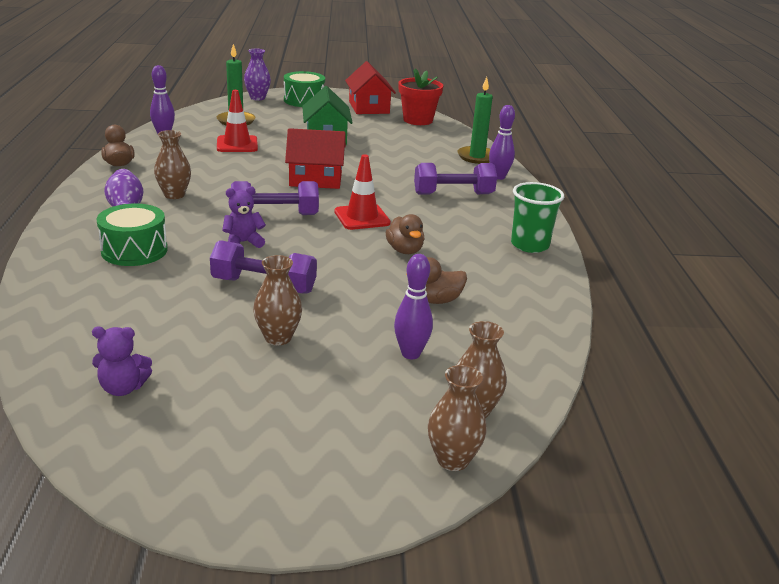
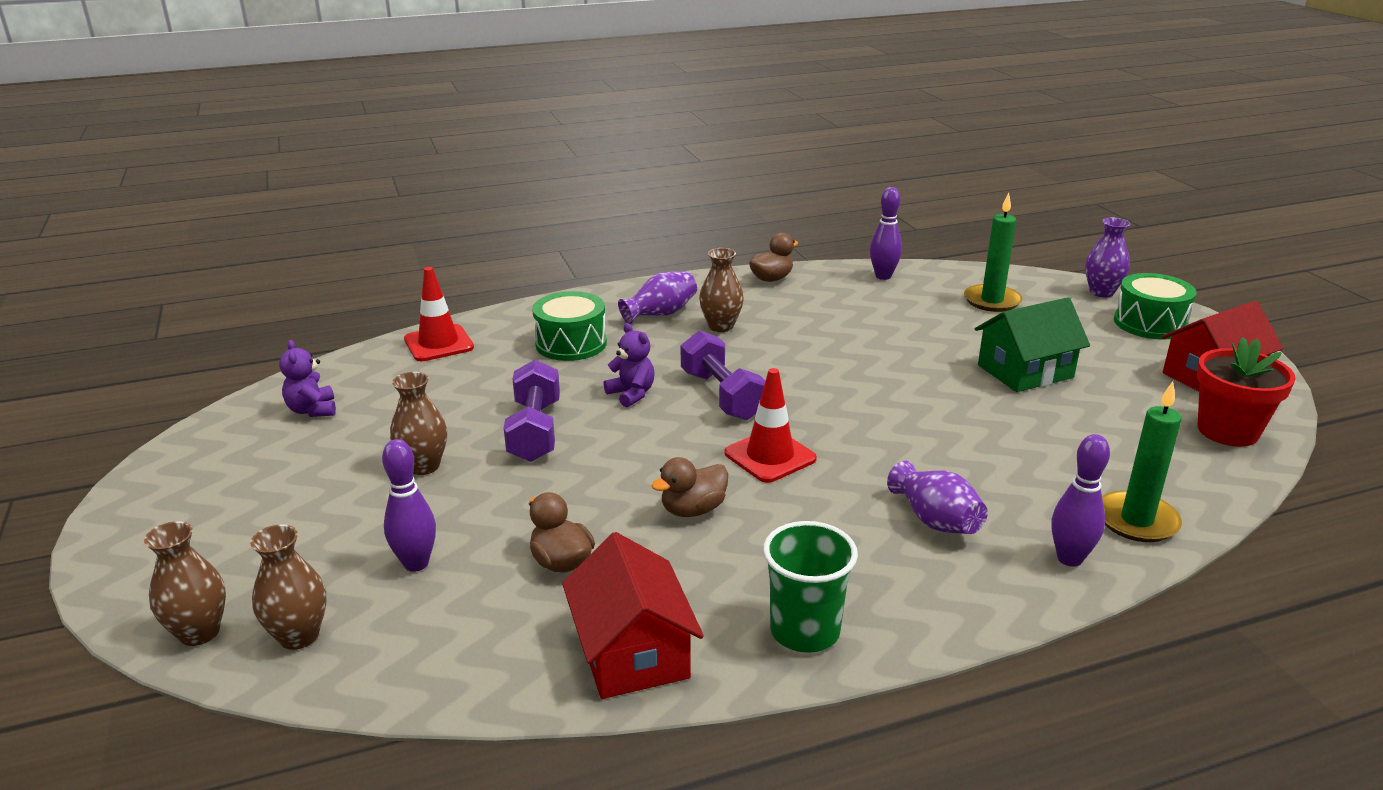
camera: 75 degrees right, 0 degrees up
(237, 144) = (912, 321): red traffic cone -> red traffic cone (439, 343)
(315, 179) = (861, 397): red house -> red house (632, 652)
(453, 194) = (935, 521): purple dumbbell -> purple vase

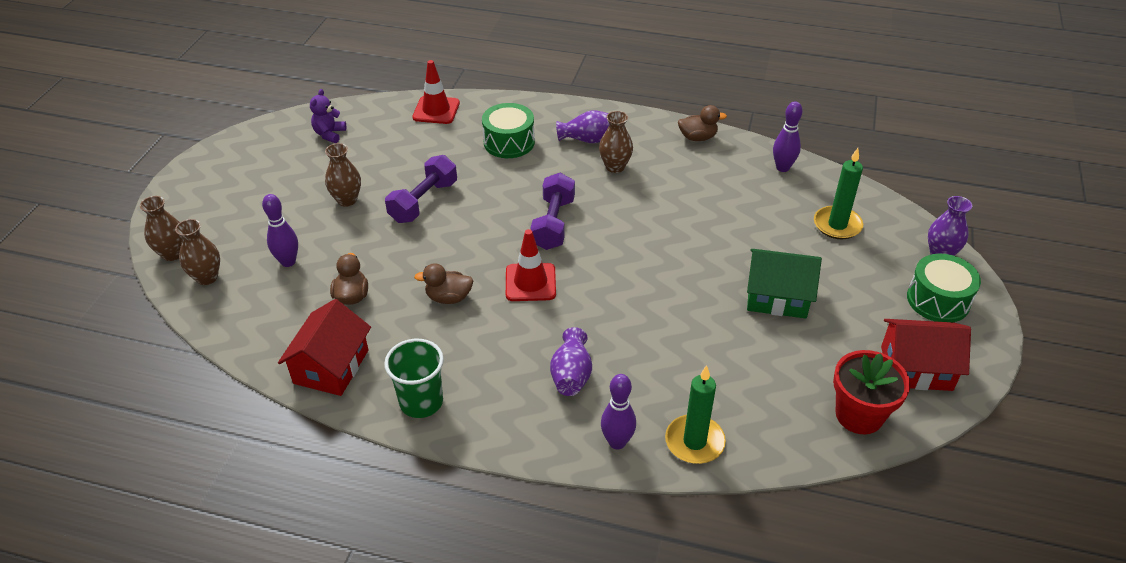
camera: 35 degrees right, 15 degrees up
(631, 394) = (502, 198): purple teddy bear -> none

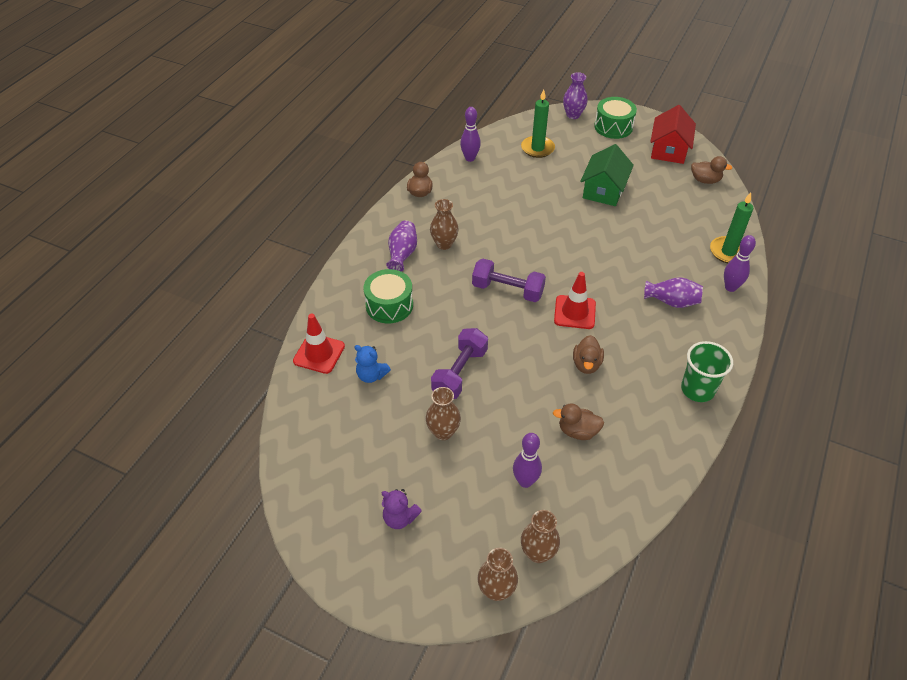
camera: 80 degrees left, 5 degrees up
(329, 134) = (328, 445): purple teddy bear -> purple teddy bear (400, 518)
(331, 366) = (660, 448): red house -> none
(413, 145) = (371, 375): none -> blue teddy bear
(424, 202) = (460, 373): purple dumbbell -> purple dumbbell turned 75 degrees clockwise
(859, 415) = (705, 180): red flower pot -> brown duck

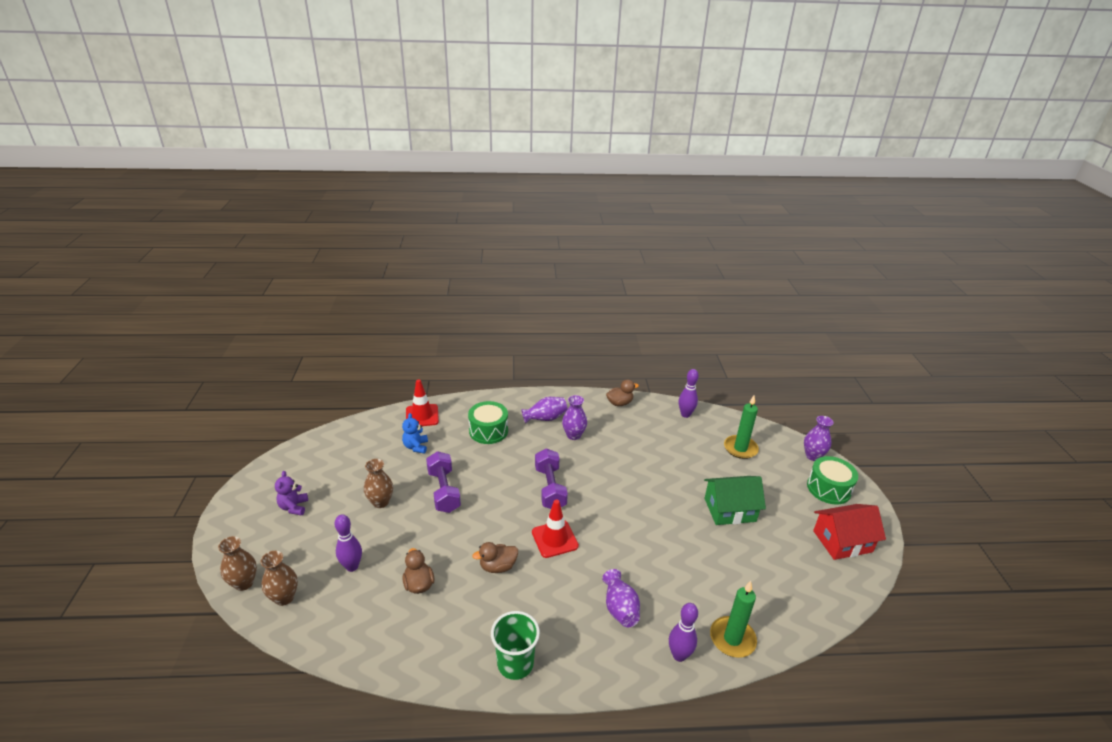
camera: 60 degrees right, 15 degrees down
(444, 244) = (573, 435): brown vase -> purple vase
(460, 373) = (443, 491): purple dumbbell -> purple dumbbell turned 75 degrees clockwise
(705, 180) = (827, 586): brown duck -> none

